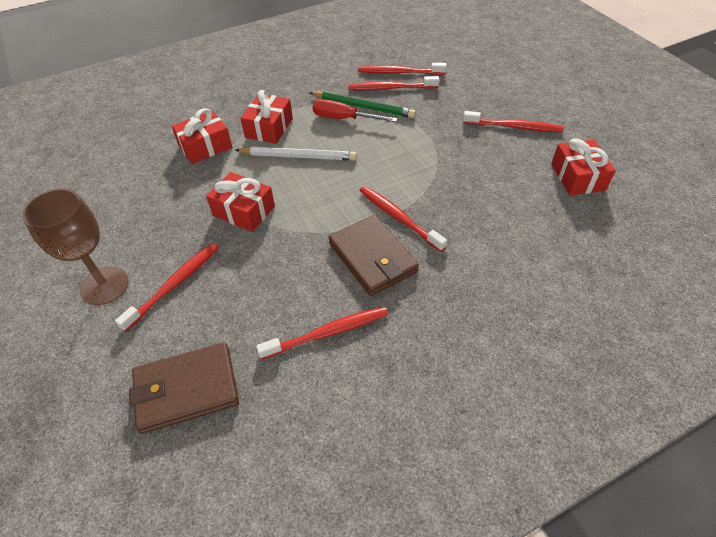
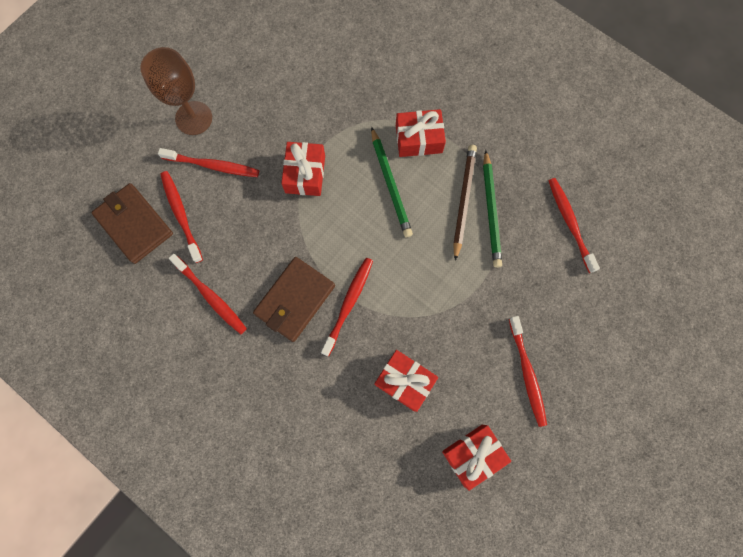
camera: 65 degrees right, 25 degrees up
(205, 146) = (369, 98): red gift -> red gift (404, 381)
(298, 156) = (390, 184): white pencil -> green pencil
(344, 119) = (463, 201): red screwdriver -> brown pencil
(390, 88) = (536, 225): red toothbrush -> red toothbrush (181, 214)

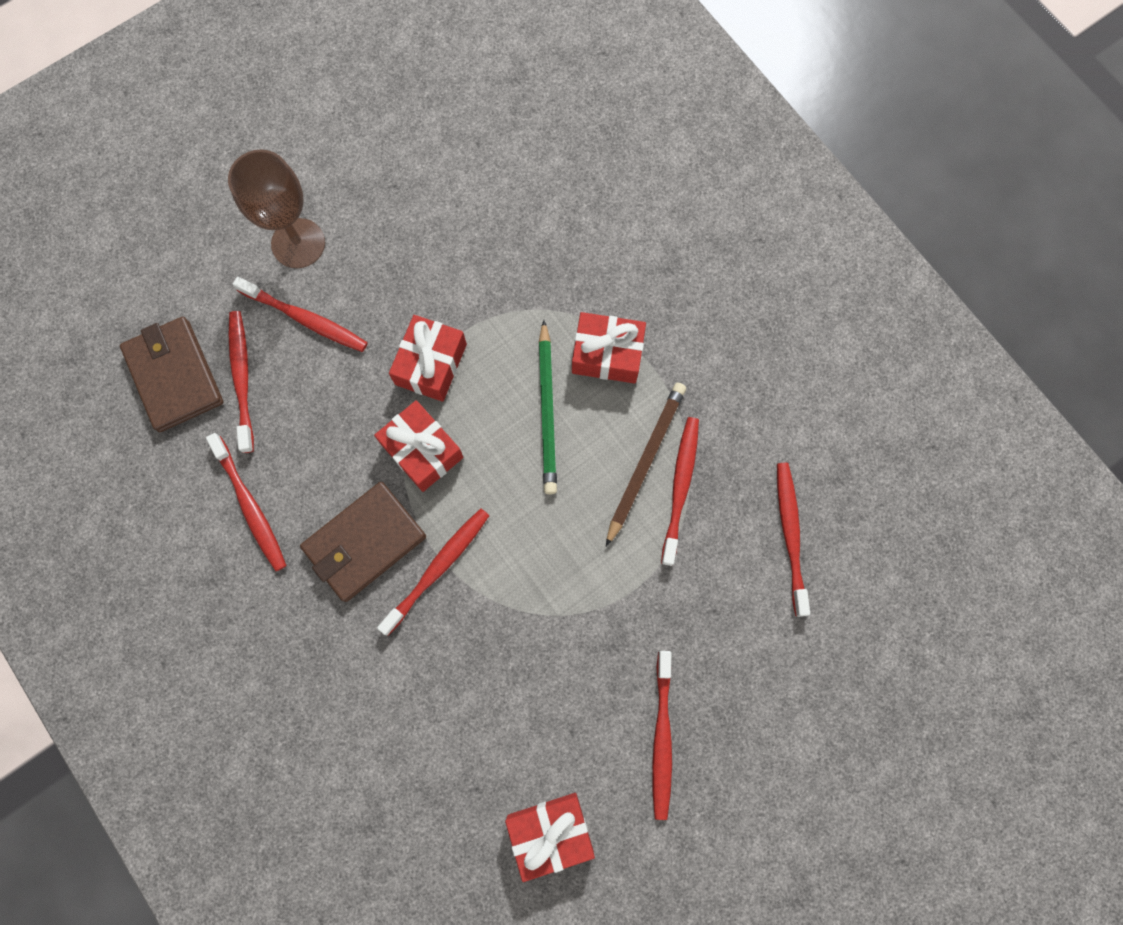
camera: 15 degrees right, 0 degrees up
(404, 381) = (484, 700): red gift -> red gift (422, 450)
(491, 211) = (680, 487): green pencil -> red toothbrush

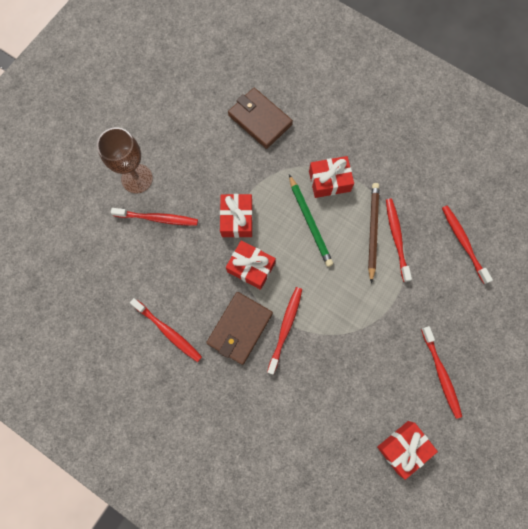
camera: 20 degrees left, 0 degrees up
(174, 376) = (96, 275): brown wallet -> brown wallet (260, 120)
(242, 378) = (135, 263): red toothbrush -> none

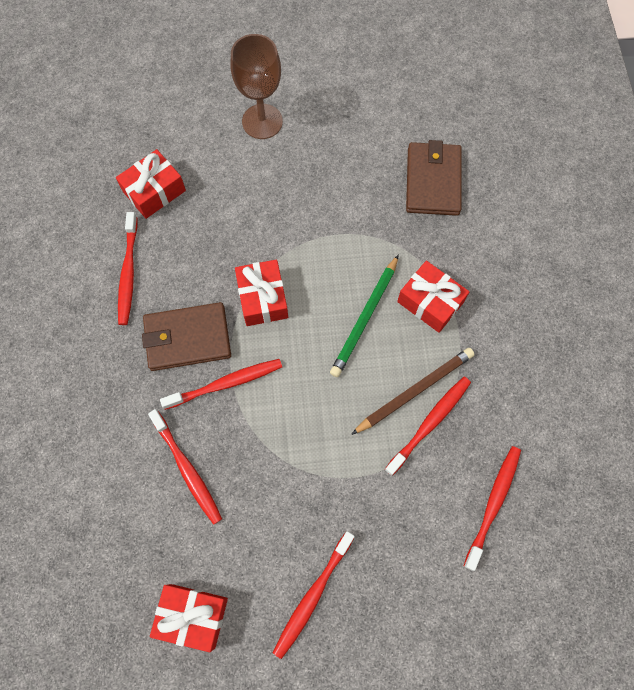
camera: 50 degrees right, 5 degrees down
(158, 218) = (238, 172): red toothbrush -> red toothbrush (187, 470)
(237, 219) = (303, 244): red gift -> red gift (154, 191)

